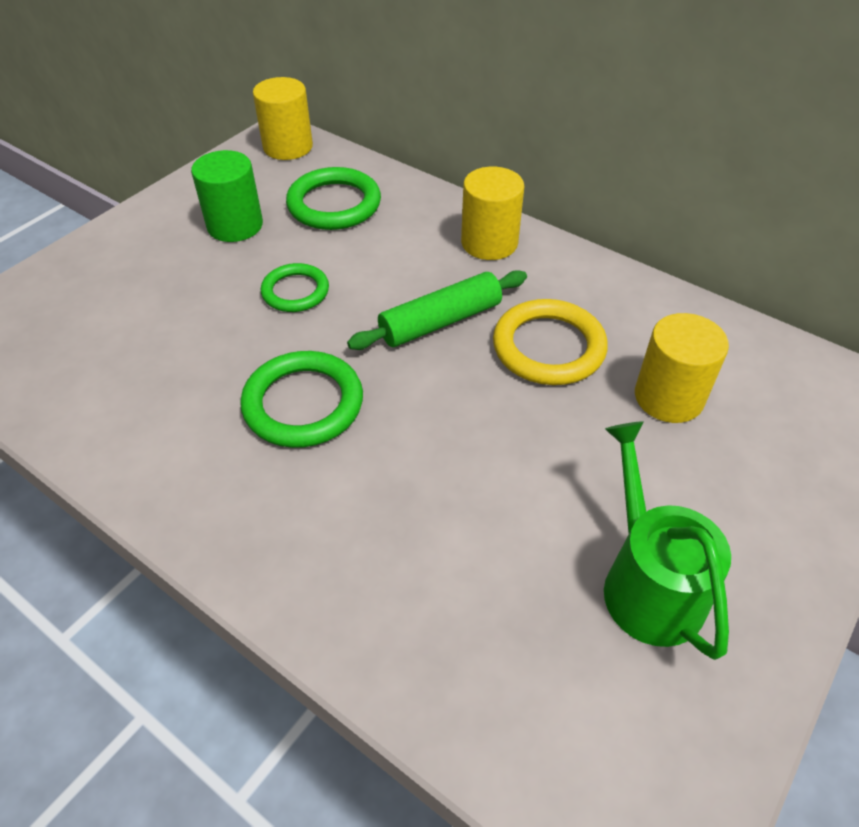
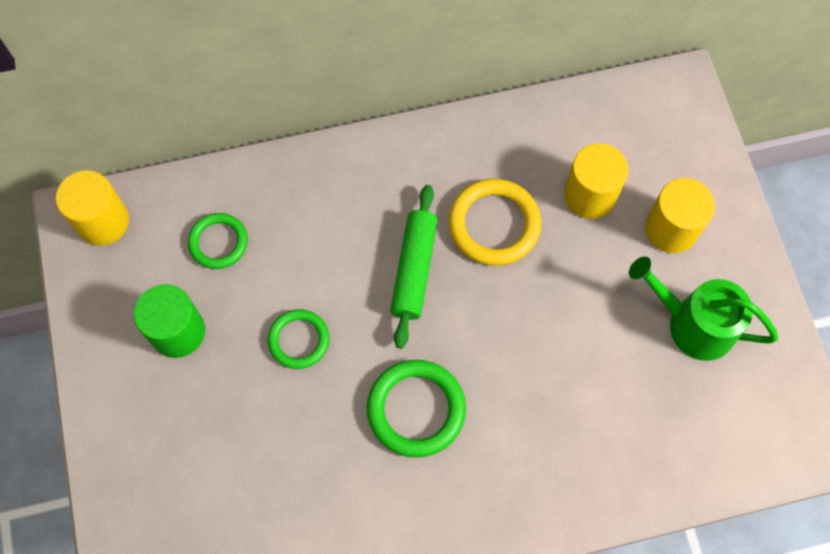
camera: 50 degrees left, 20 degrees up
(334, 204) = (218, 242): green ring -> green ring, size x0.64
(489, 243) = (363, 173): yellow cylinder -> yellow cylinder (671, 229)

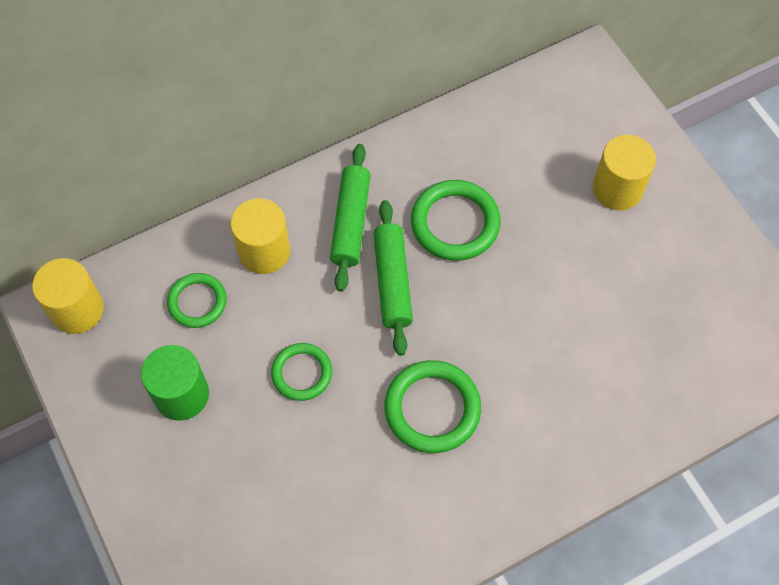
camera: 15 degrees left, 5 degrees down
(390, 198) = (351, 222): none -> green rolling pin
(494, 224) = (455, 223): yellow ring -> green ring
(590, 195) = (535, 176): yellow cylinder -> yellow cylinder (264, 251)
(693, 324) = (663, 268): green watering can -> none

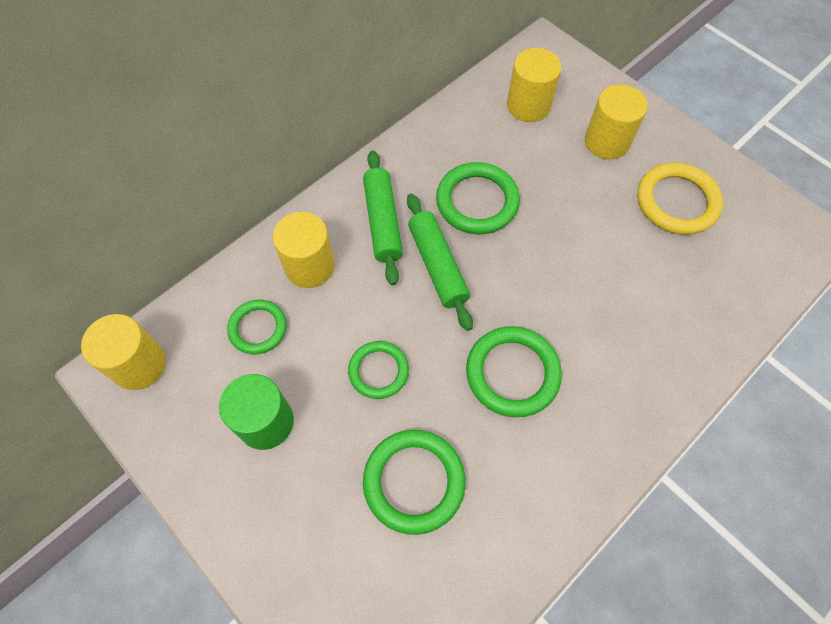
camera: 15 degrees left, 0 degrees up
(304, 486) = (414, 481): none -> green ring
(546, 128) = (528, 105): none -> yellow cylinder
(668, 273) = (677, 202): none -> yellow ring

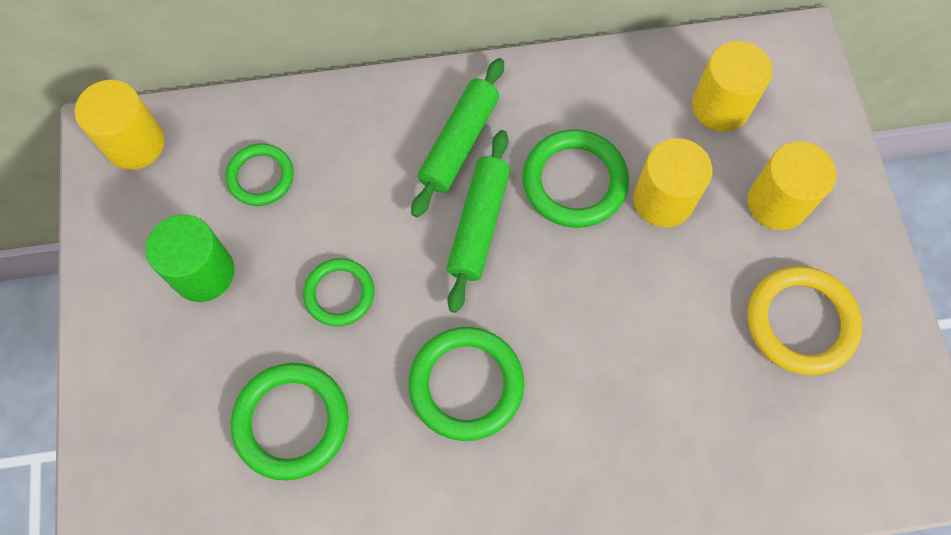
camera: 35 degrees right, 5 degrees up
(309, 266) = (353, 144): yellow cylinder -> yellow cylinder (663, 200)

